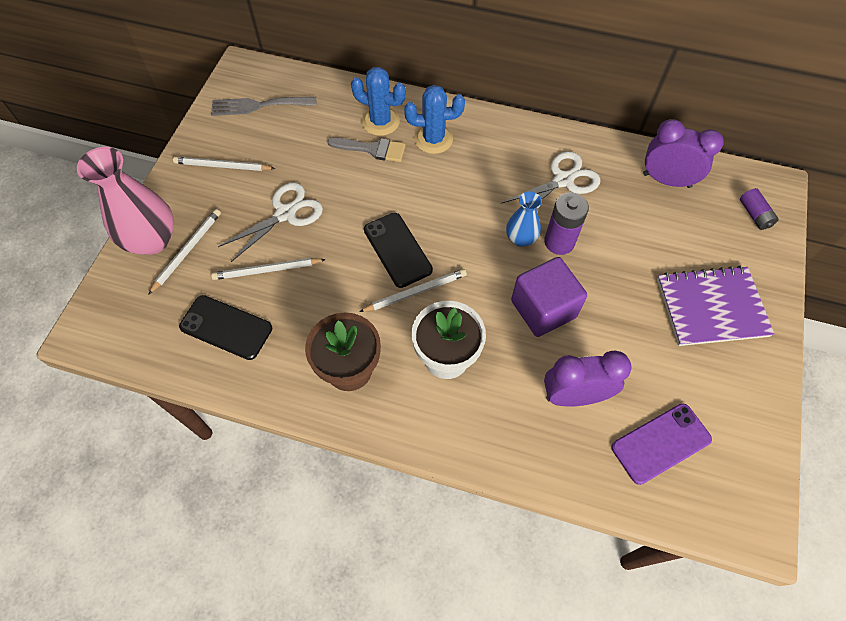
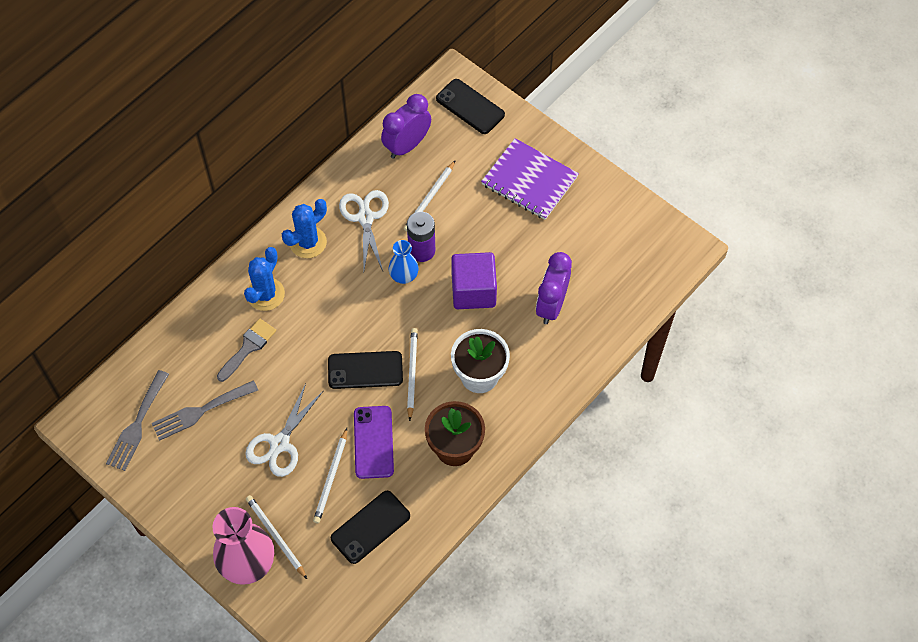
camera: 65 degrees left, 0 degrees up
(222, 166) = (195, 479): white pencil -> white pencil (429, 198)
(285, 214) = (280, 444): white scissors -> white scissors turned 135 degrees counterclockwise
(291, 142) = (200, 411): none -> grey fork
(380, 121) = (220, 328): blue cactus -> blue cactus (308, 242)
(661, 443) = (610, 270): purple phone -> purple phone (373, 442)
(711, 307) = (529, 181): purple notebook -> purple notebook turned 75 degrees counterclockwise
(754, 215) = (470, 107): purple battery -> black phone

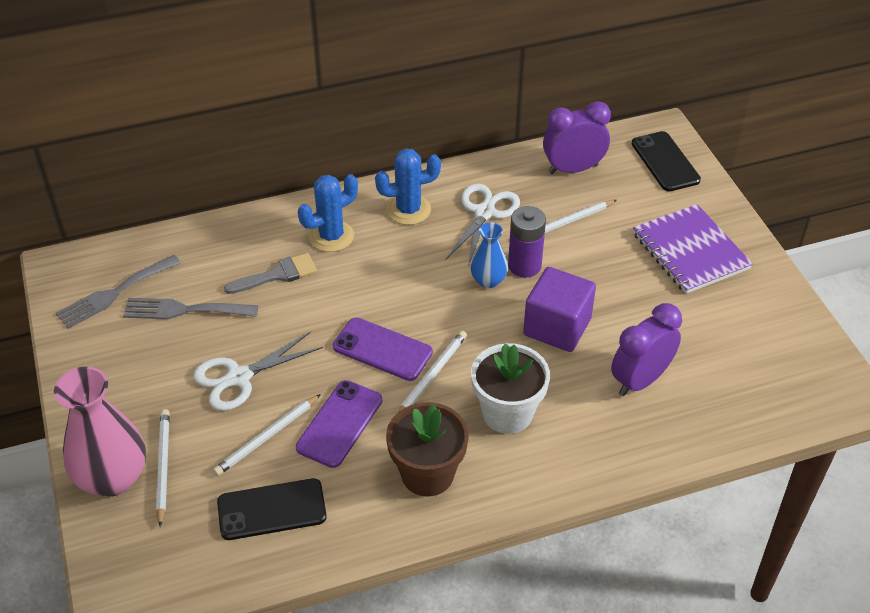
camera: 30 degrees right, 15 degrees down
(365, 370) = (382, 349): black phone -> purple phone

